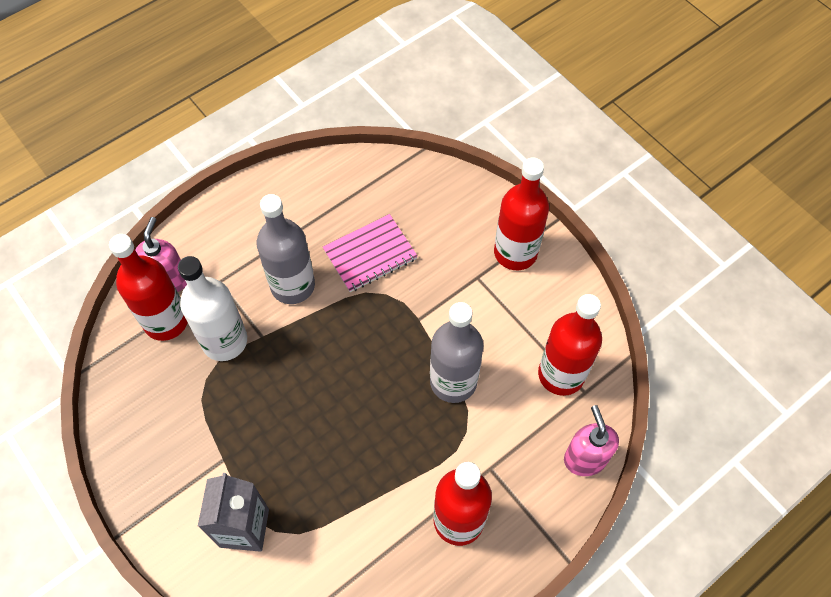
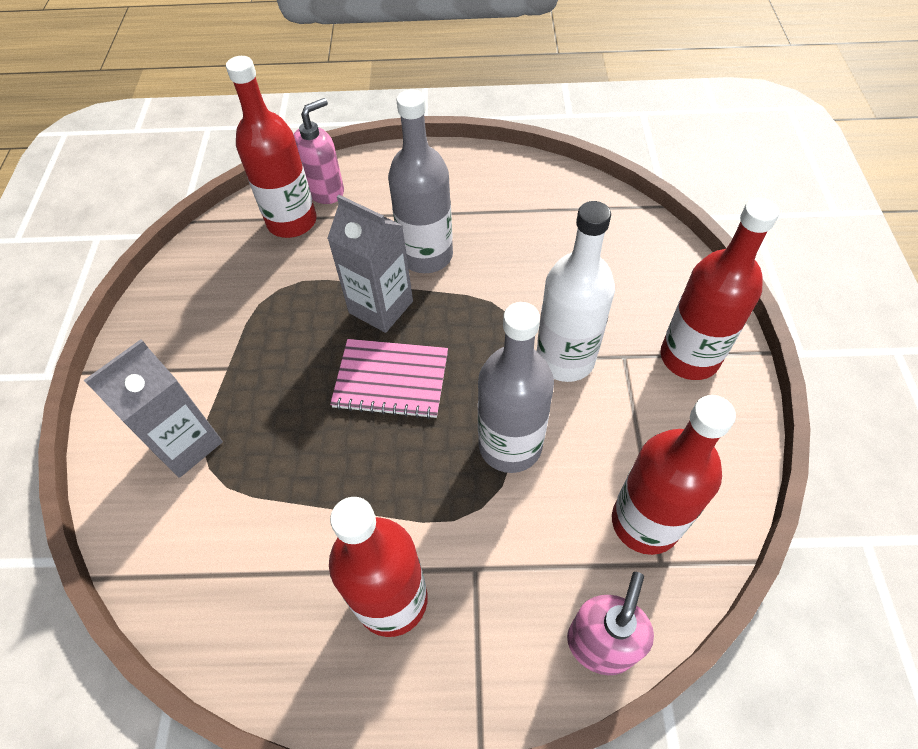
camera: 40 degrees right, 5 degrees down
(224, 341) = (324, 267): white bottle -> white bottle (565, 359)
(293, 344) = (381, 307): none -> grey carton
(370, 254) = (525, 270): pink notebook -> pink notebook (391, 380)

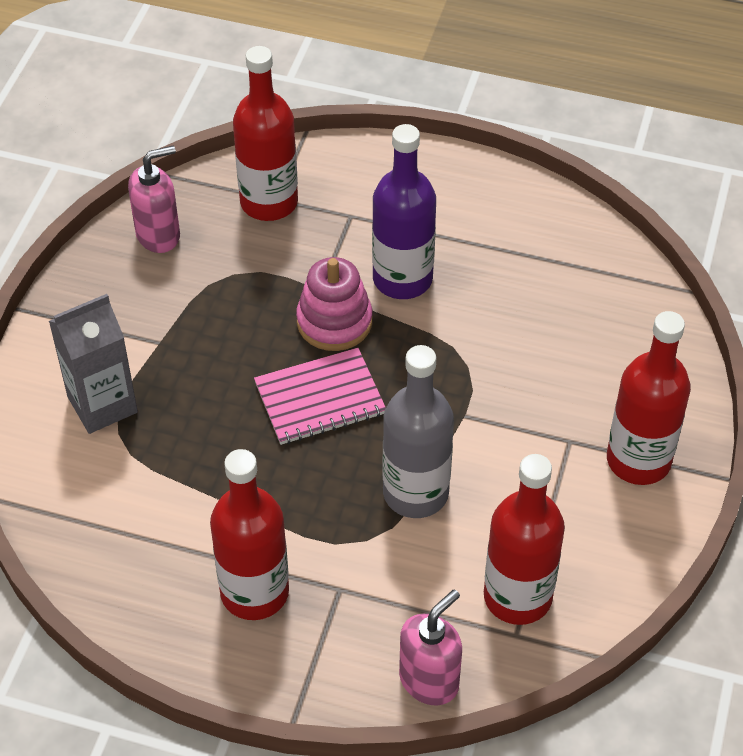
camera: 15 degrees right, 5 degrees down
(325, 191) = (316, 175): pink soap dispenser -> pink soap dispenser (158, 235)
(381, 307) = (334, 322): grey carton -> pink stacking toy
(391, 380) = (320, 398): pink notebook -> pink notebook turned 45 degrees counterclockwise
(426, 255) = (402, 279): grey bottle -> purple bottle
(565, 359) = (506, 426): white bottle -> none

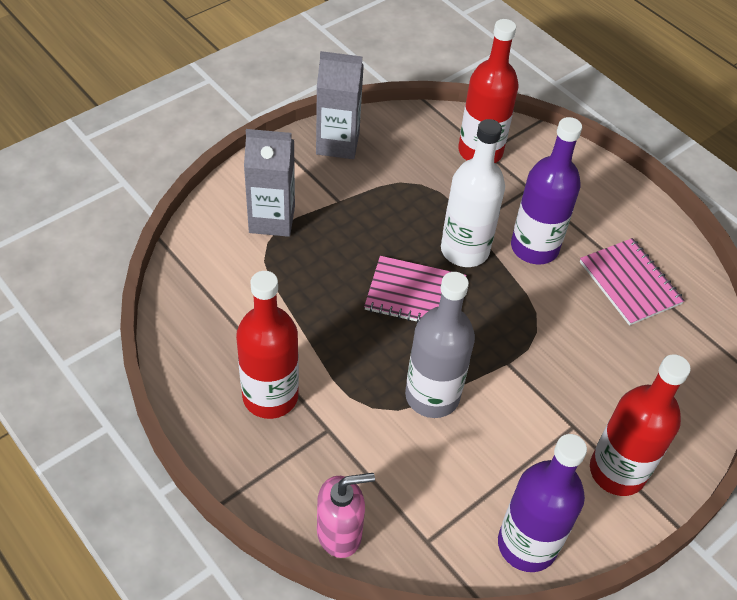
camera: 30 degrees right, 0 degrees up
(106, 277) = (337, 143): none -> grey carton
(158, 235) = (391, 135): pink soap dispenser -> none
(334, 322) = (464, 250): pink stacking toy -> white bottle
(517, 596) = (449, 514): red bottle -> none
(521, 264) = (630, 283): none -> pink notebook
(607, 579) = (527, 544): none -> purple bottle

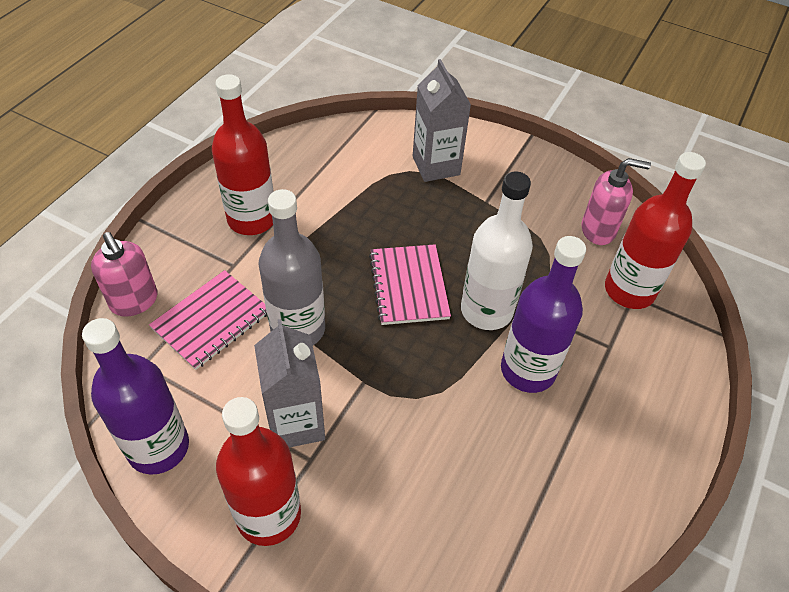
camera: 70 degrees right, 0 degrees up
(337, 143) = (555, 181): grey carton -> grey carton (296, 423)
(408, 141) = (598, 230): none -> pink soap dispenser
(630, 283) = (534, 477): pink notebook -> pink notebook (211, 320)

